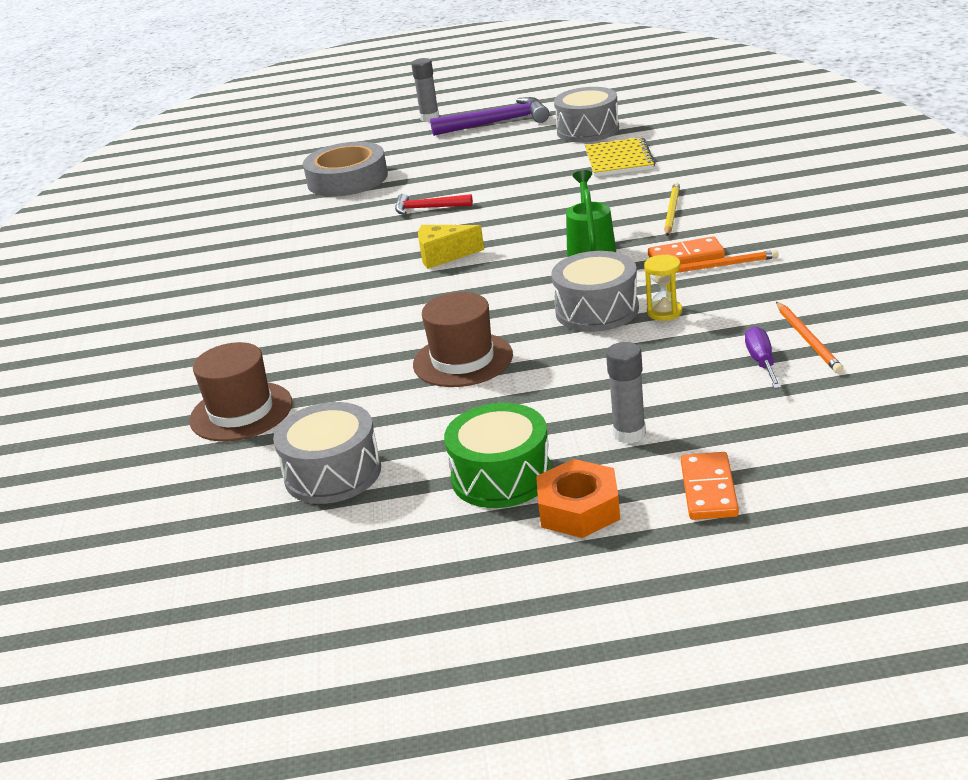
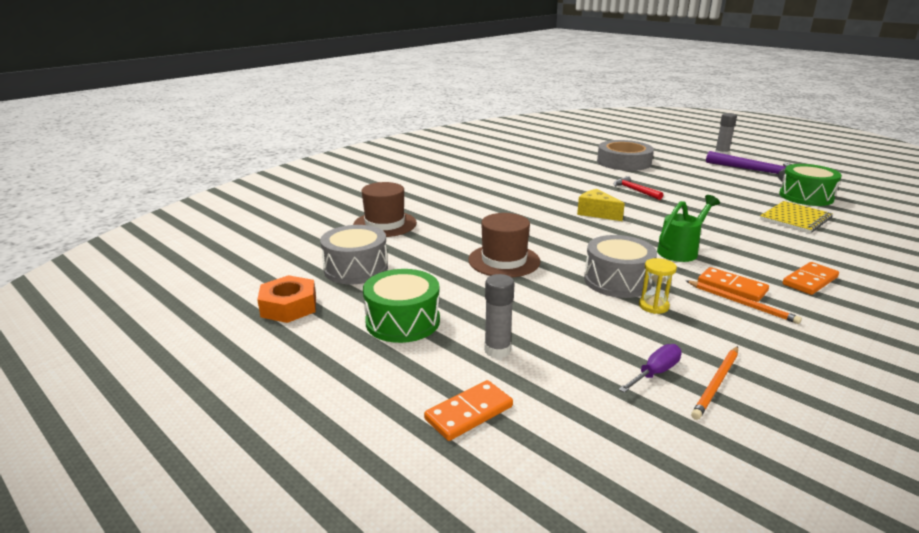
camera: 45 degrees right, 5 degrees down
(578, 509) = (395, 364): orange nut -> orange nut (289, 306)
(588, 130) = (806, 197): grey drum -> green drum
(672, 211) = (774, 260): yellow pencil -> none
(725, 215) = (810, 281): none -> orange domino

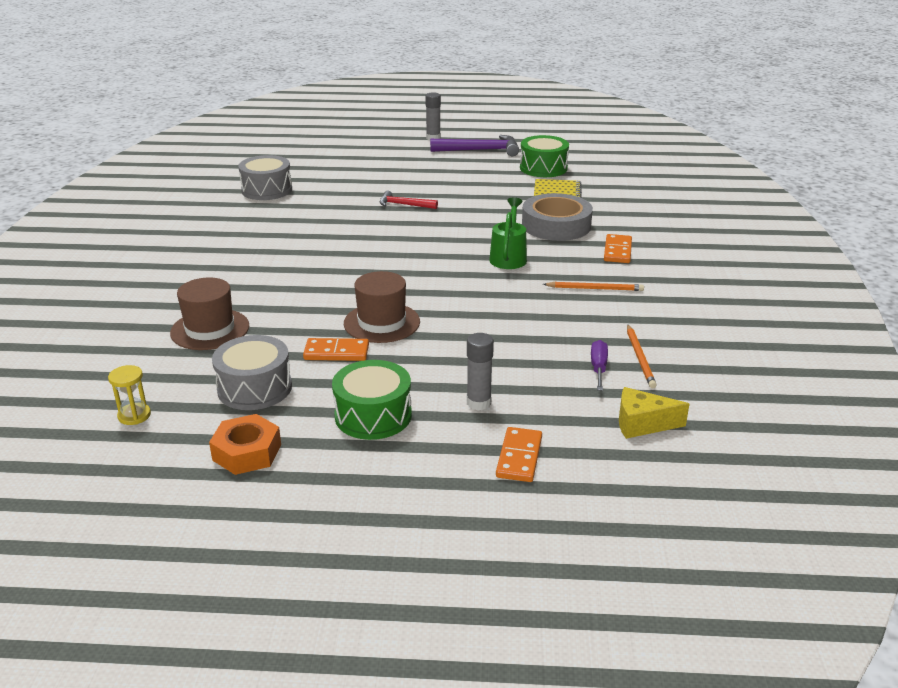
camera: 40 degrees left, 5 degrees up
(596, 213) = (400, 242): yellow cheese -> yellow cheese (642, 424)
(617, 281) = (494, 305): grey drum -> grey drum (267, 190)
(624, 162) = (356, 172): grey tape -> grey tape (556, 225)
(653, 306) = (542, 316): yellow hourglass -> yellow hourglass (134, 415)
(731, 287) = (575, 277): orange domino -> orange domino (336, 352)

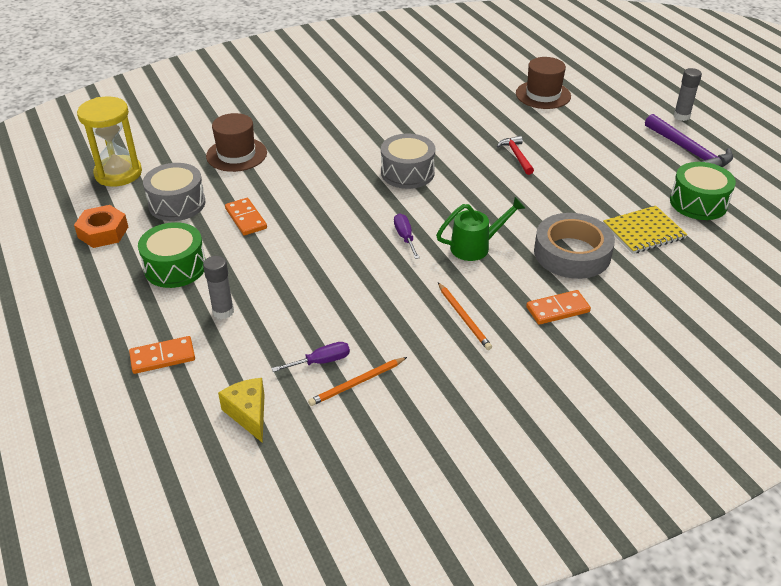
camera: 60 degrees right, 10 degrees up
(134, 415) = (118, 173): yellow hourglass -> yellow hourglass, size x2.09
(267, 190) = (468, 84): grey drum -> grey drum (407, 173)
(382, 323) = (304, 222): brown hat -> brown hat (543, 95)
(462, 282) = (405, 237): none -> purple screwdriver

